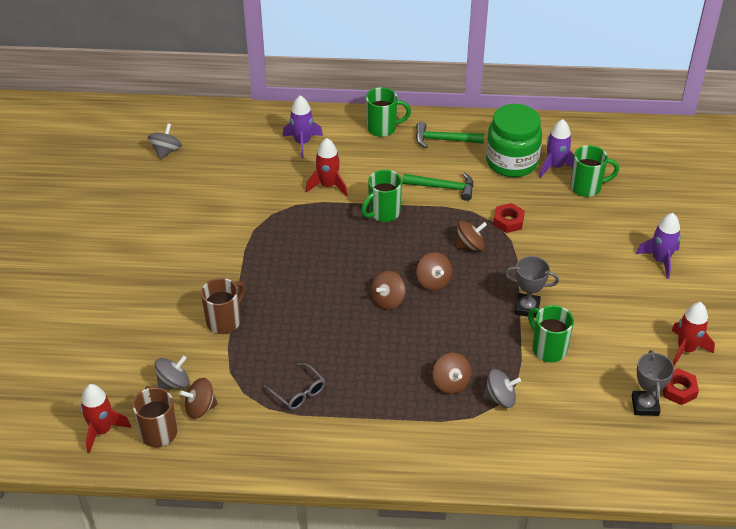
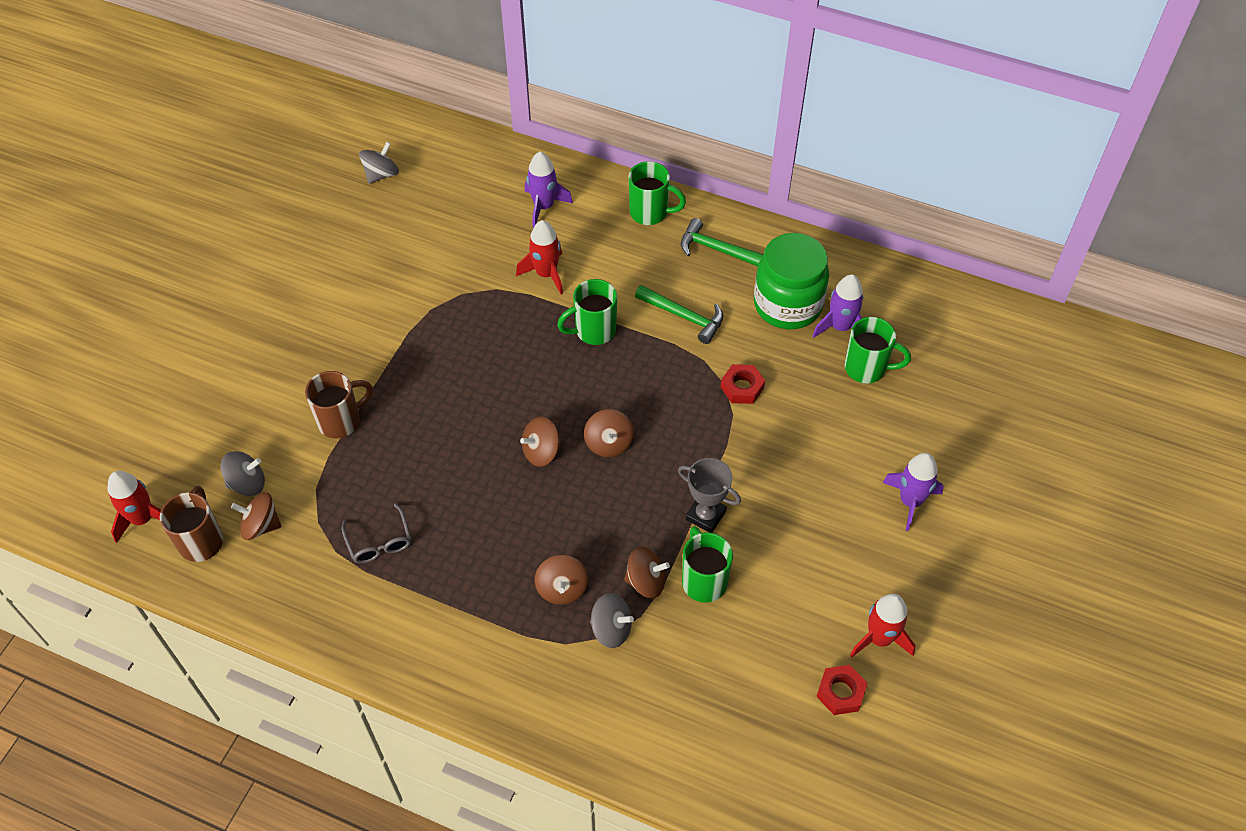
camera: 20 degrees right, 10 degrees up
(470, 246) = (677, 407): brown spinning top -> brown spinning top (646, 581)
(645, 405) = (786, 700): grey trophy -> none

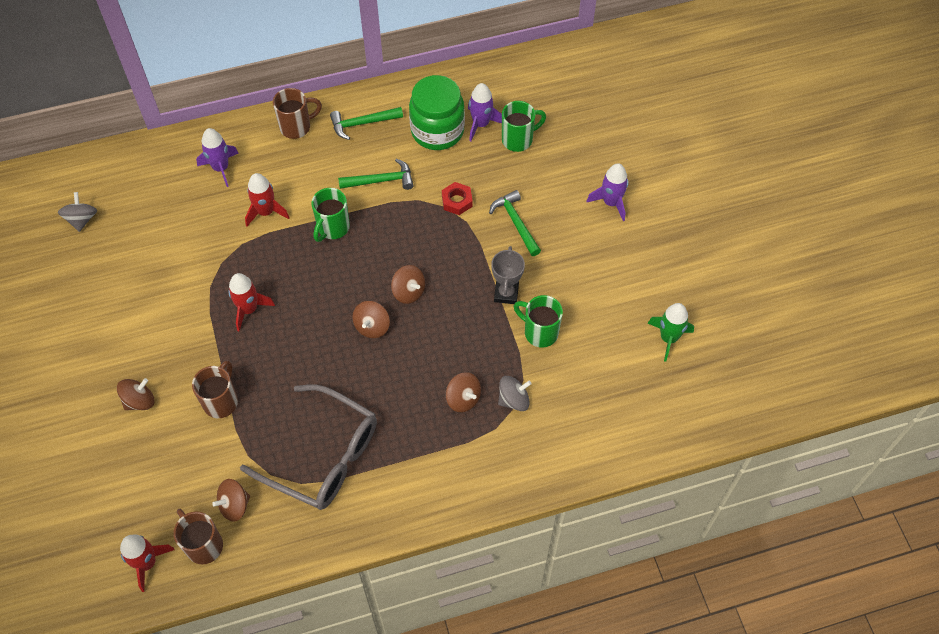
camera: 40 degrees left, 5 degrees up
(247, 483) = (197, 487): grey spinning top -> none
(379, 542) = (323, 456): grey glasses -> grey glasses, size x2.29
(646, 581) = (508, 357): brown spinning top -> brown spinning top (139, 401)
(650, 213) = (296, 127): green mug -> brown mug
(705, 515) = (506, 293): grey trophy -> grey trophy turned 75 degrees counterclockwise
(784, 451) = (516, 223): none -> green hammer
(840, 692) = (668, 338): red nut -> green rocket
(879, 638) = (662, 292): red rocket -> red rocket (249, 309)

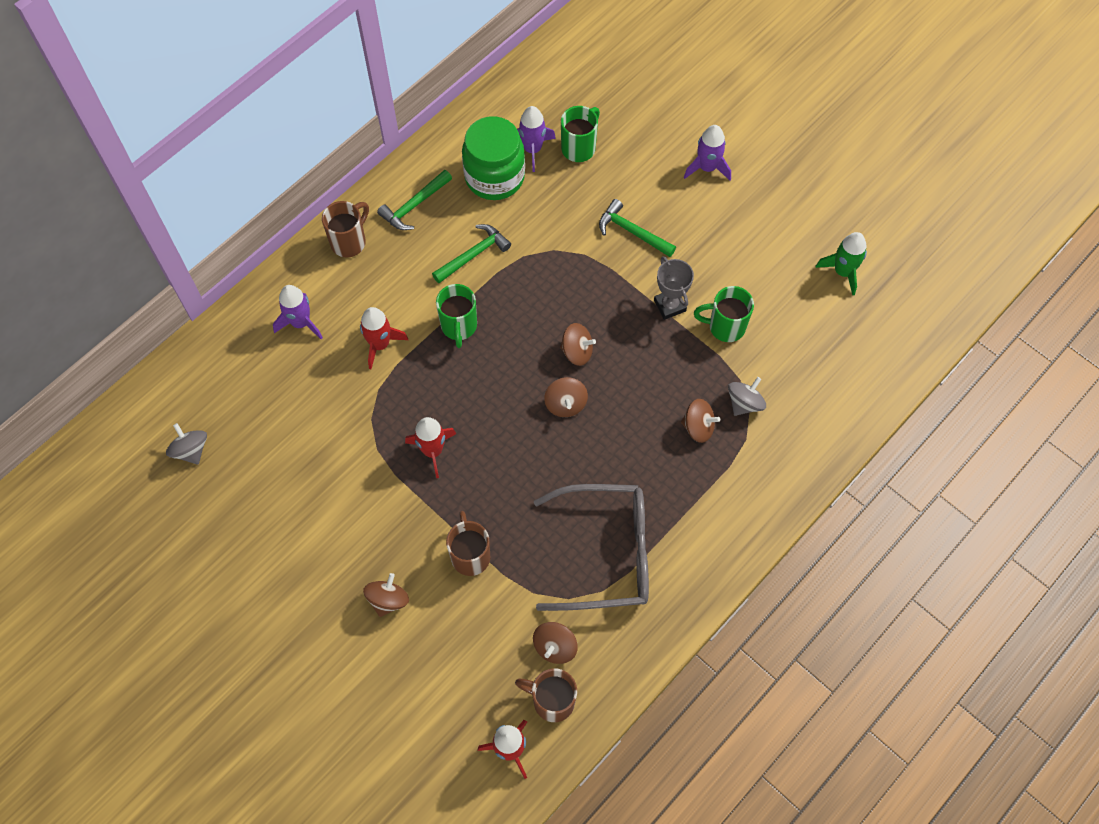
camera: 30 degrees left, 5 degrees up
(457, 201) = (562, 238): red nut -> none

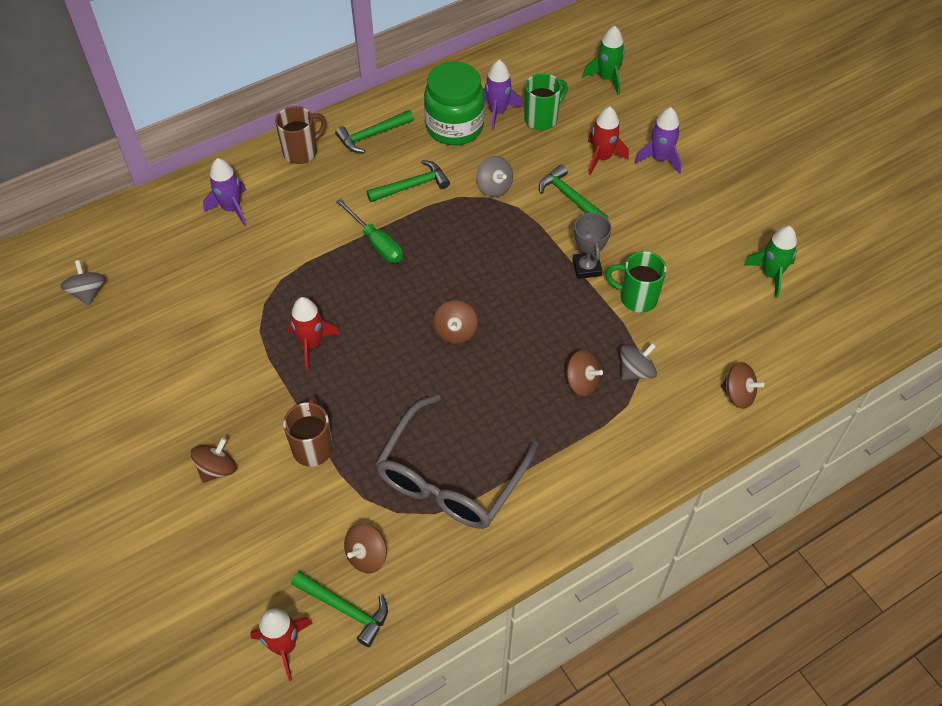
camera: 15 degrees right, 10 degrees down
(380, 344) = (297, 242): red rocket -> red rocket (602, 158)
(459, 327) = (376, 243): green mug -> green screwdriver
(552, 701) = (345, 609): brown mug -> green hammer
(555, 237) = (494, 187): none -> grey spinning top
(577, 351) = (482, 288): brown spinning top -> brown spinning top (738, 394)
(606, 553) = (450, 478): grey glasses -> grey glasses turned 105 degrees clockwise
(631, 85) = (607, 78): none -> green rocket

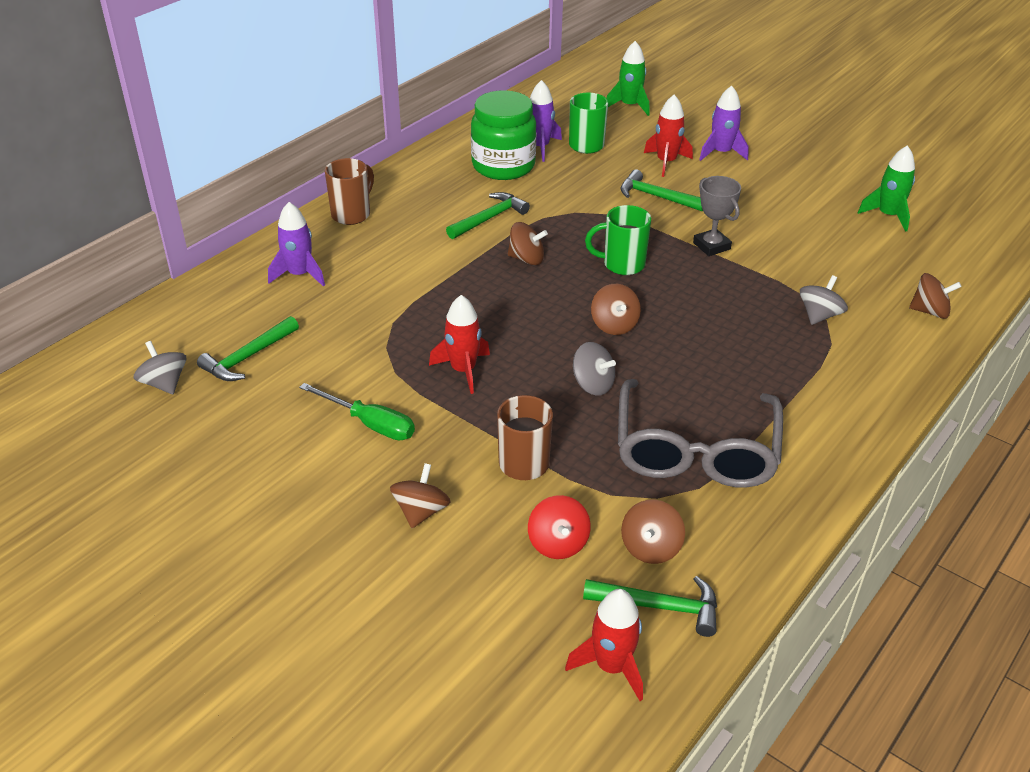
camera: 20 degrees left, 15 degrees down
(301, 529) = (558, 543): none -> red spinning top
(372, 135) = (421, 187): green hammer -> green hammer (248, 357)
(376, 243) = (481, 270): green screwdriver -> green screwdriver (370, 424)
(494, 187) = (575, 203): grey spinning top -> grey spinning top (592, 384)
(581, 382) = (773, 337): brown spinning top -> brown spinning top (526, 259)
(636, 298) = (777, 259): green mug -> green mug (622, 264)

